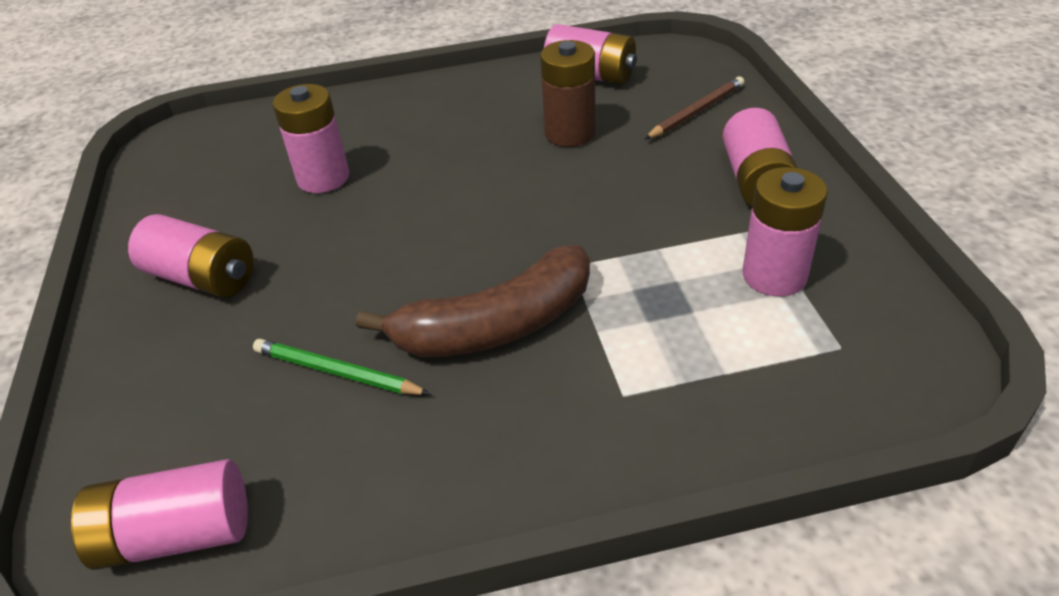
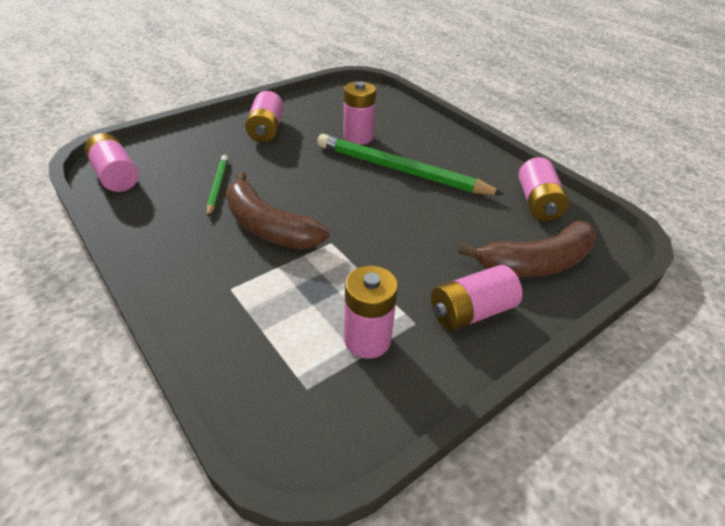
camera: 60 degrees right, 0 degrees up
(445, 159) = (401, 170): none -> green pencil
(570, 133) = (462, 210): brown battery -> none
(696, 112) = (536, 263): brown pencil -> brown banana

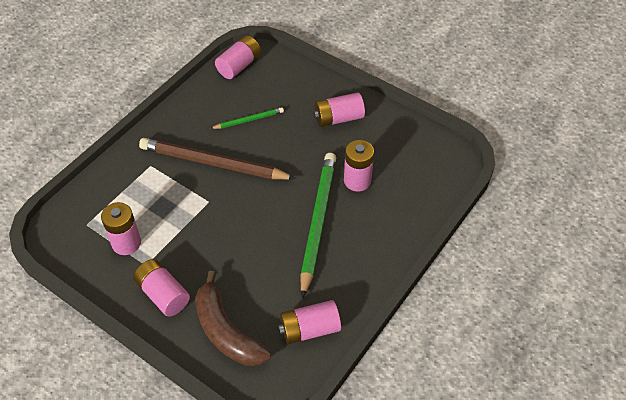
camera: 75 degrees right, 10 degrees up
(268, 227) = (213, 163): brown banana -> brown pencil

